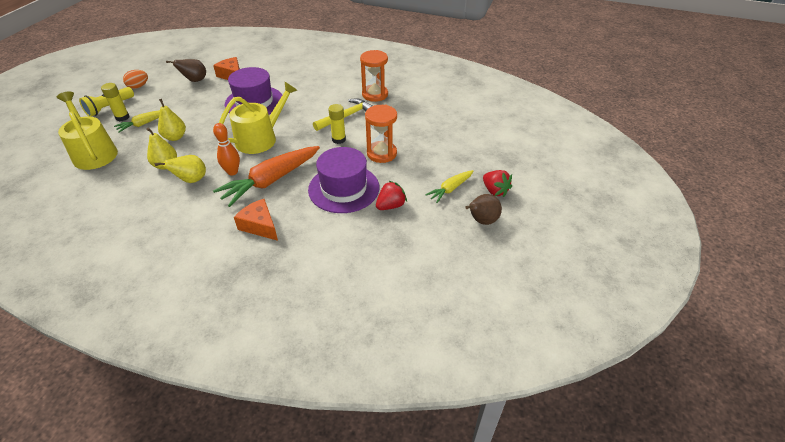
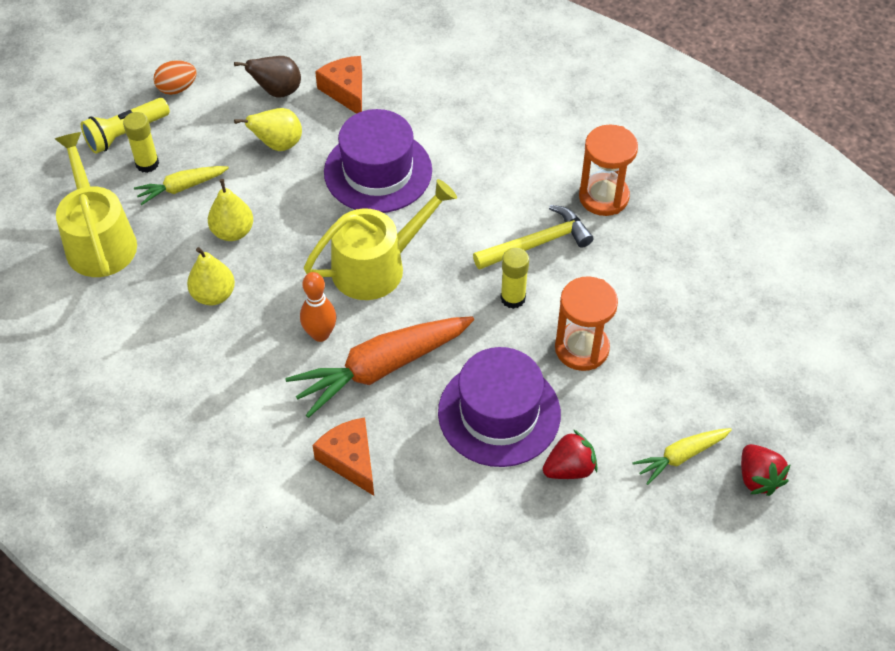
camera: 15 degrees right, 10 degrees up
(191, 180) = (252, 337): yellow pear -> yellow pear (278, 144)
(481, 221) = (714, 536): brown pear -> none

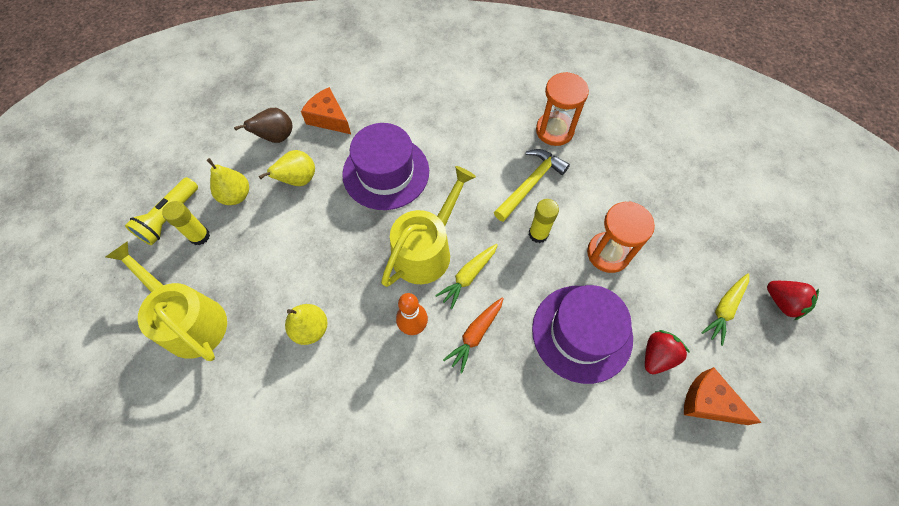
camera: 25 degrees left, 10 degrees up
(177, 88) = (194, 163): orange egg -> none
(181, 188) = (238, 246): yellow carrot -> yellow carrot (468, 276)
(233, 232) = (299, 267): yellow pear -> yellow pear (236, 196)
(350, 460) = (495, 428): orange cheese -> orange cheese (708, 402)
(381, 368) = (475, 335): orange carrot -> orange carrot, size x0.53

